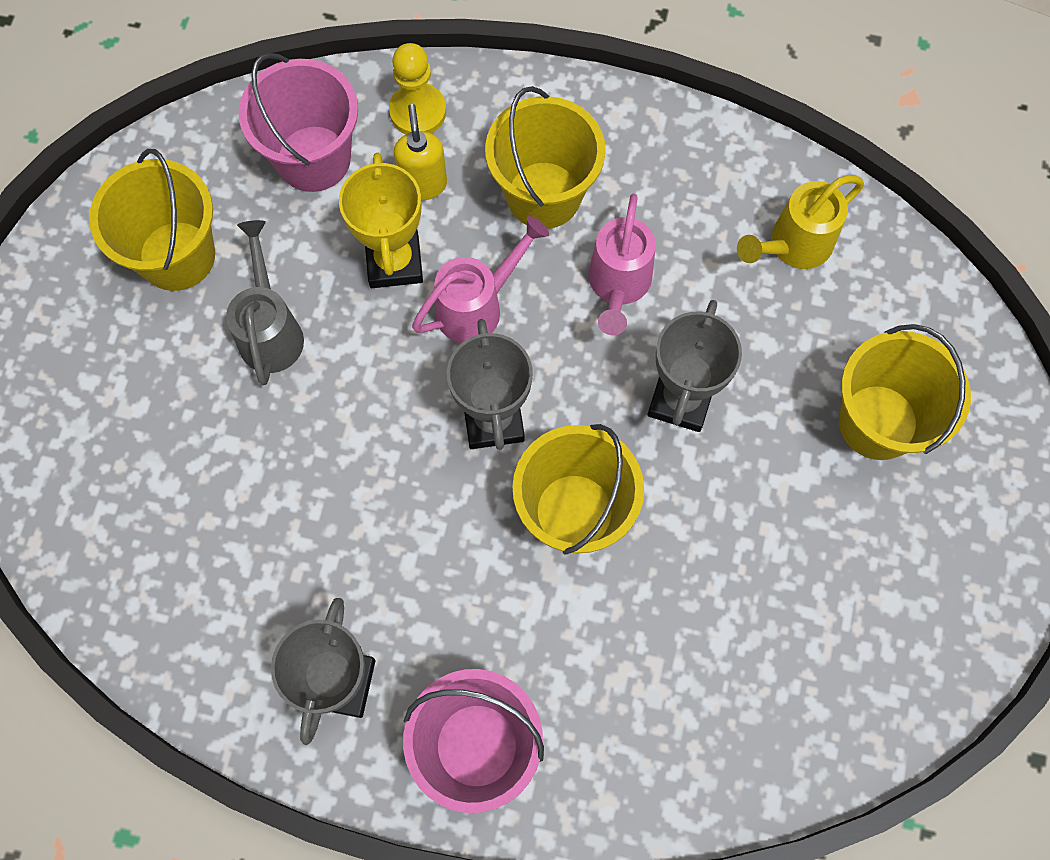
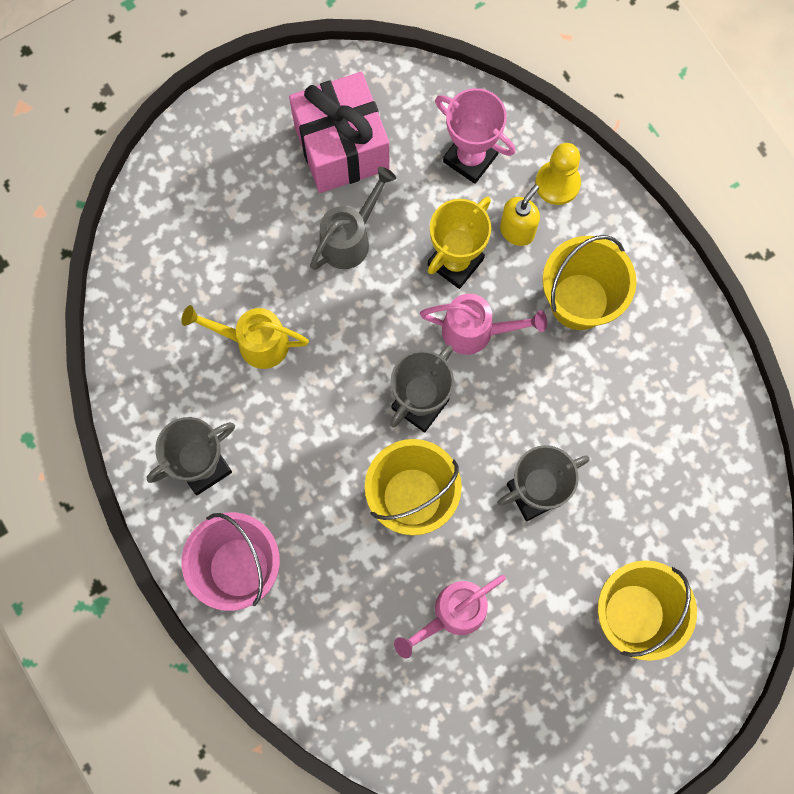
camera: 45 degrees right, 5 degrees up
(177, 256) = (341, 147): yellow bucket -> pink gift
(313, 158) = (470, 158): pink bucket -> pink trophy
(618, 285) = (567, 395): pink watering can -> pink watering can (452, 614)
(793, 246) = (693, 468): yellow watering can -> yellow watering can (254, 342)

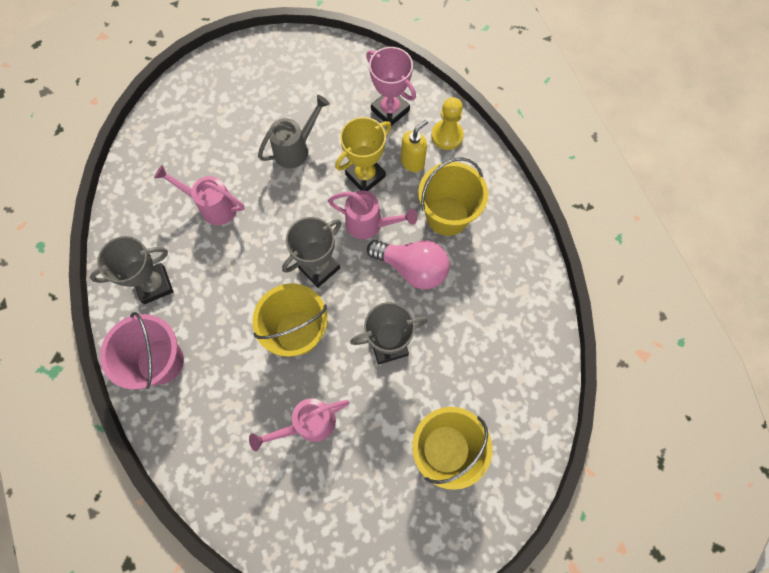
camera: 10 degrees right, 5 degrees down
(254, 342) = (213, 206): yellow watering can -> pink watering can
(341, 147) = (304, 90): pink gift -> none
(545, 383) = (412, 268): none -> pink light bulb

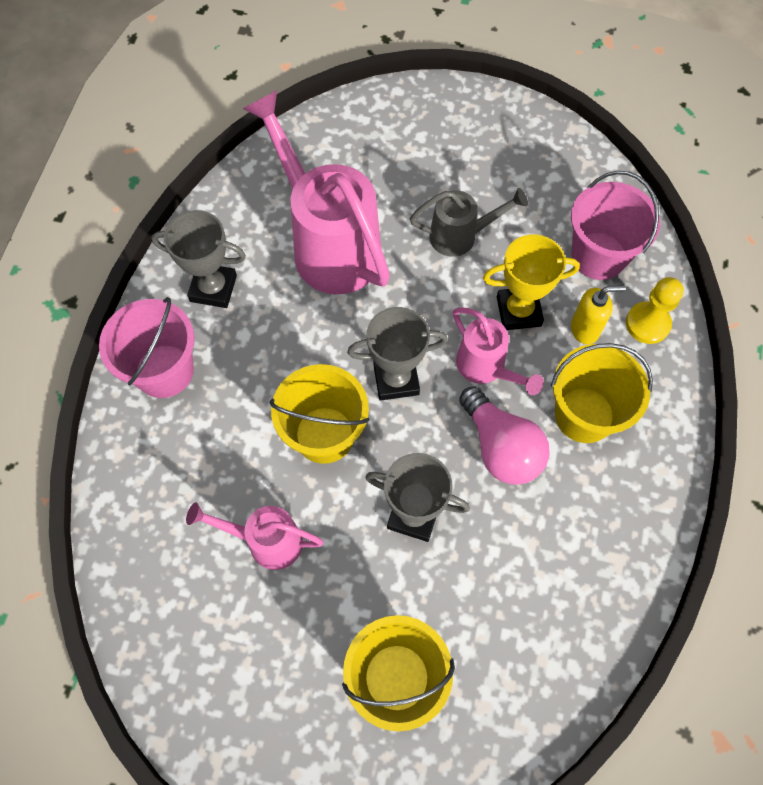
camera: 35 degrees right, 5 degrees down
(213, 206) = (329, 244): pink watering can -> pink watering can, size x1.90
(390, 110) = (598, 256): pink trophy -> pink bucket

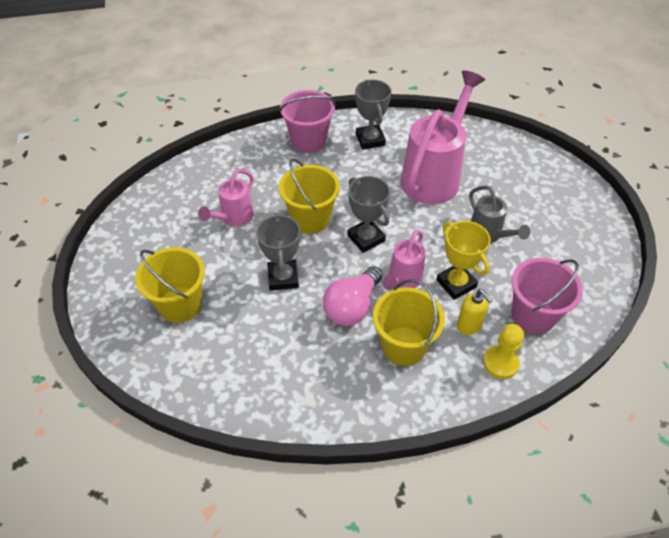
camera: 65 degrees right, 15 degrees down
(266, 541) = (234, 218): pink watering can -> pink watering can turned 135 degrees counterclockwise

